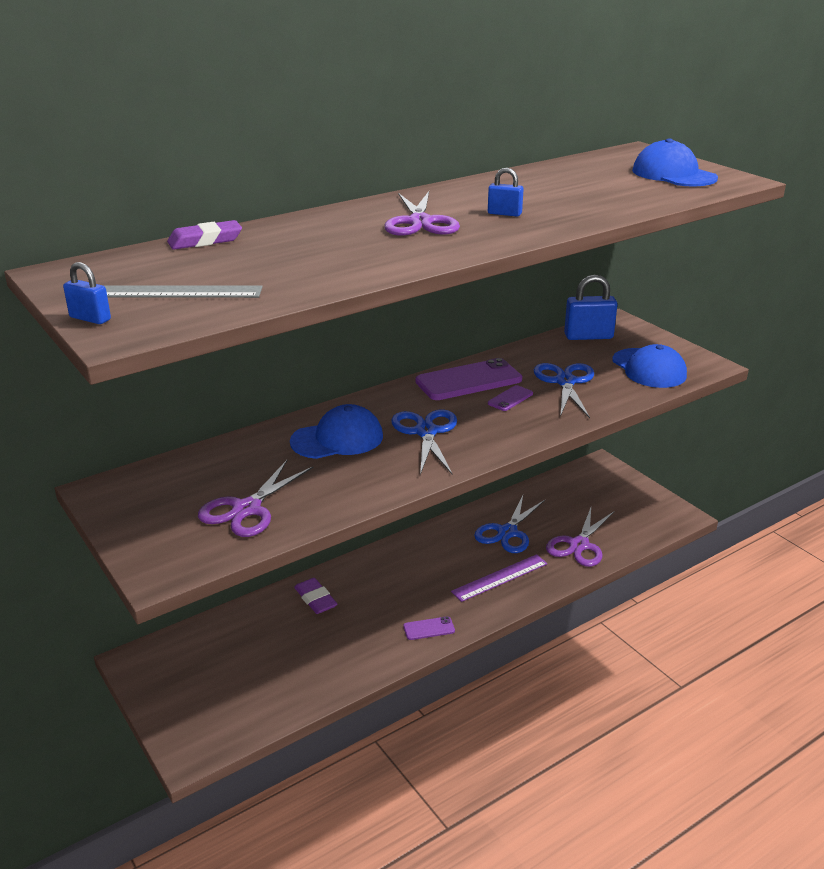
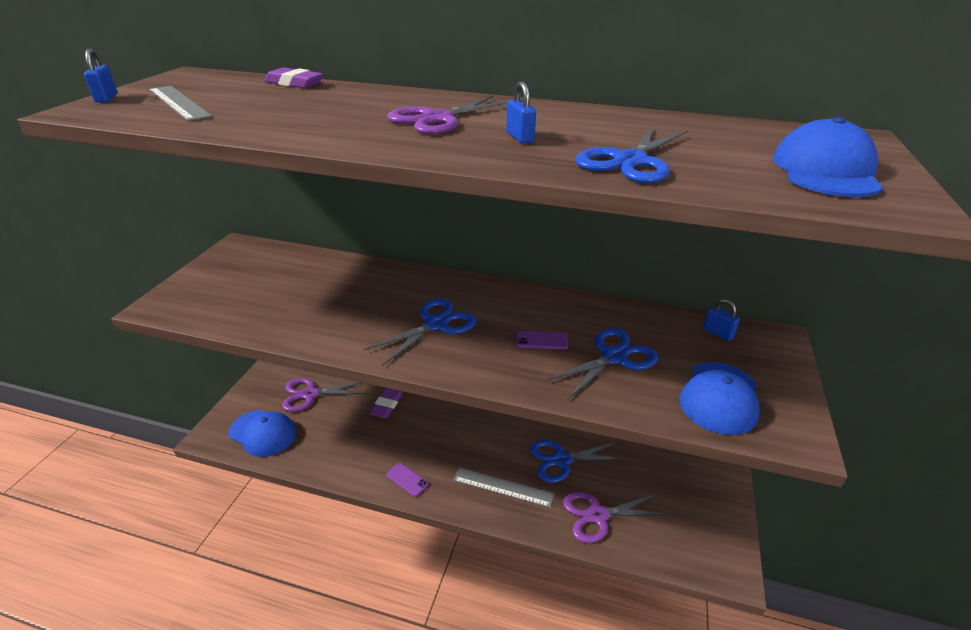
camera: 50 degrees right, 5 degrees up
(246, 509) = (255, 301): purple scissors -> purple scissors (310, 394)
(337, 439) = (382, 292): blue cap -> blue cap (263, 433)
(468, 380) = (541, 307): purple phone -> none
(500, 577) = (503, 487): purple ruler -> grey ruler
(588, 336) = (717, 333): blue padlock -> blue padlock, size x0.54
(594, 203) = (630, 161): none -> blue scissors

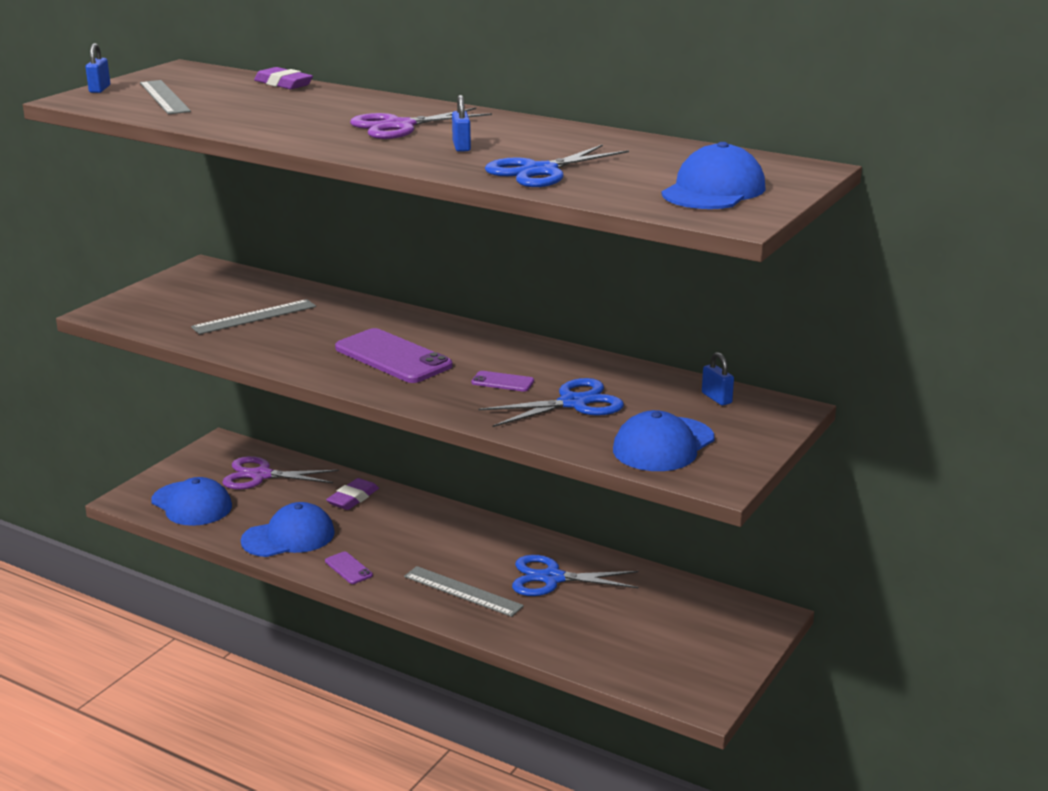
camera: 15 degrees right, 10 degrees down
(298, 294) = (254, 317): none -> grey ruler
(350, 454) = (288, 537): none -> blue cap
(436, 324) = (393, 357): blue scissors -> purple phone
(597, 515) = (567, 631): purple scissors -> none

